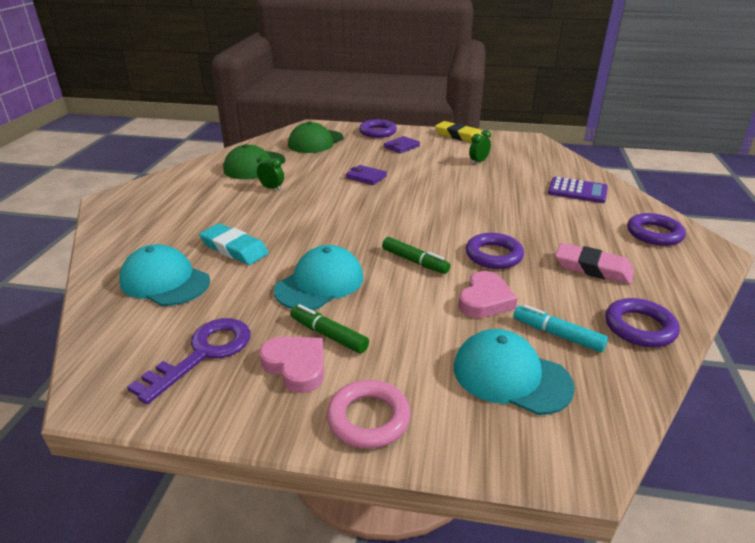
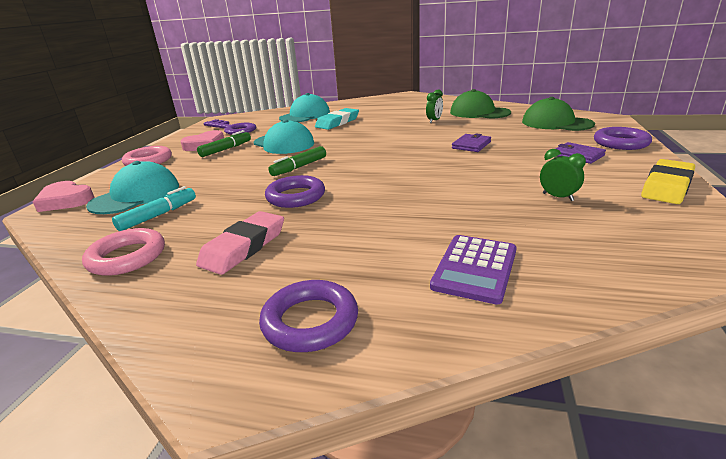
camera: 95 degrees right, 5 degrees down
(485, 300) = (227, 190): pink heart -> pink heart (66, 200)
(639, 327) = (127, 257): purple ring -> pink ring

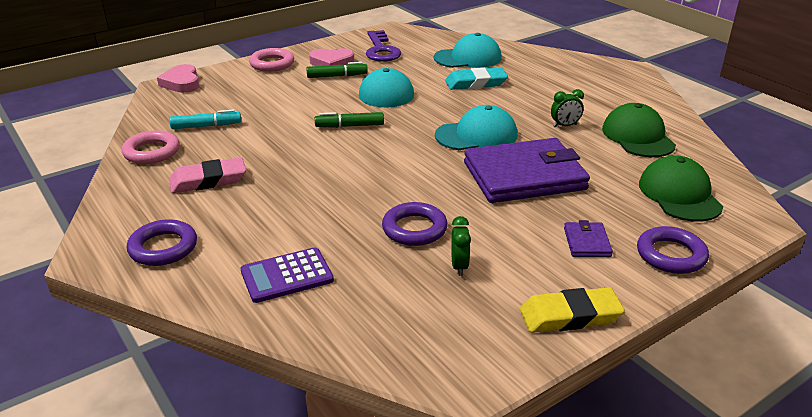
camera: 40 degrees right, 5 degrees up
(136, 195) = (219, 99): turquoise cap -> turquoise cap (476, 135)
(296, 196) = (298, 155): purple ring -> purple ring (414, 229)
(471, 145) = (524, 176): purple wallet -> purple wallet, size x2.38

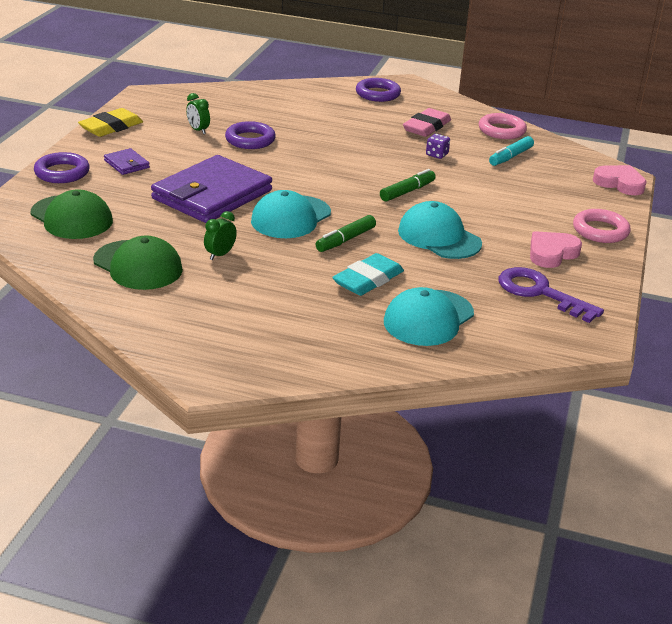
camera: 140 degrees right, 0 degrees up
(262, 148) = (437, 155): none -> purple dice
(287, 276) = (290, 102): purple calculator -> none
(337, 76) = (514, 238): green marker -> green marker (345, 240)

